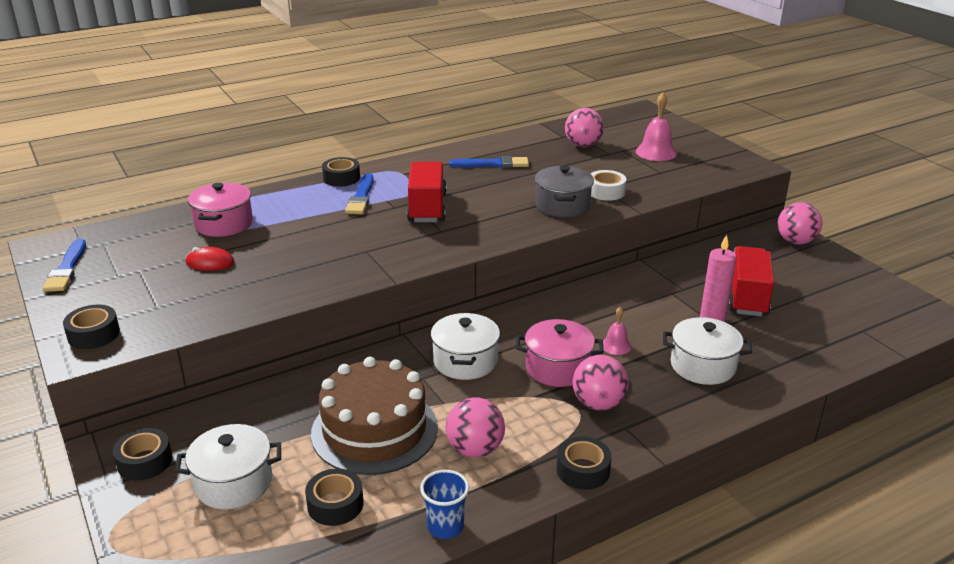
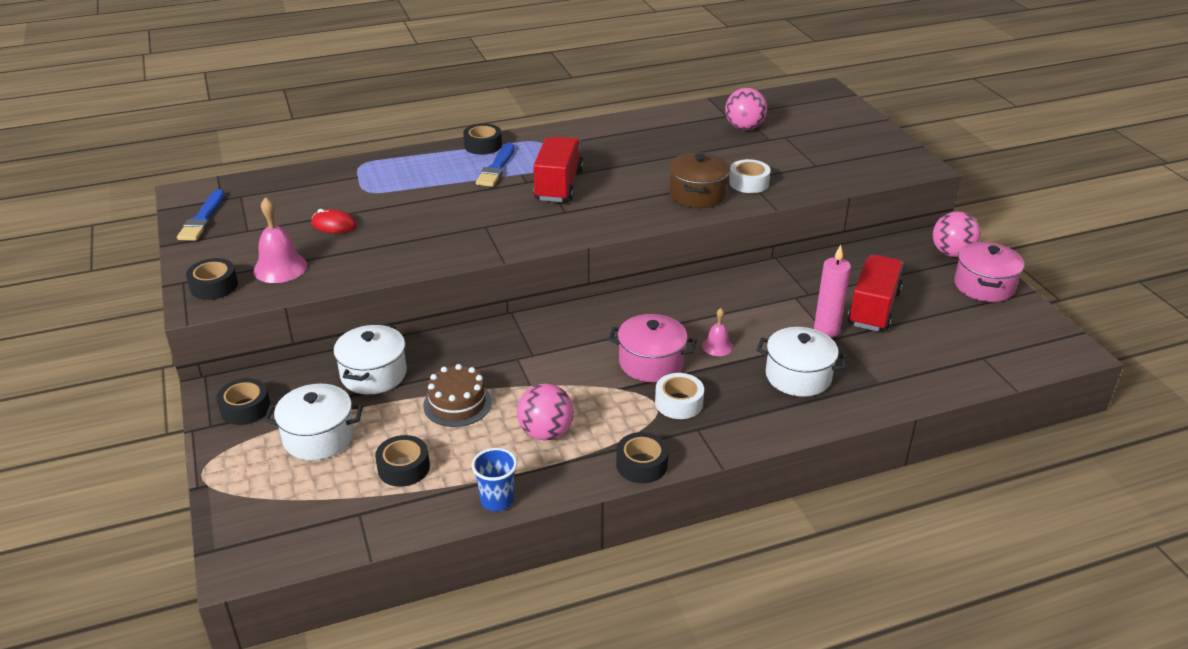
camera: 10 degrees right, 5 degrees up
(224, 224) = (356, 185): pink pot -> pink pot (984, 286)
(374, 430) = (457, 404): brown cake -> brown cake, size x0.57
(465, 361) = (562, 346): white pot -> white pot (373, 374)
(493, 164) = (641, 142): blue brush -> none
(562, 205) = (697, 194): grey pot -> brown pot
(598, 404) = (679, 403): pink ball -> white tape
(656, 152) = (820, 142): pink bell -> pink bell (280, 268)

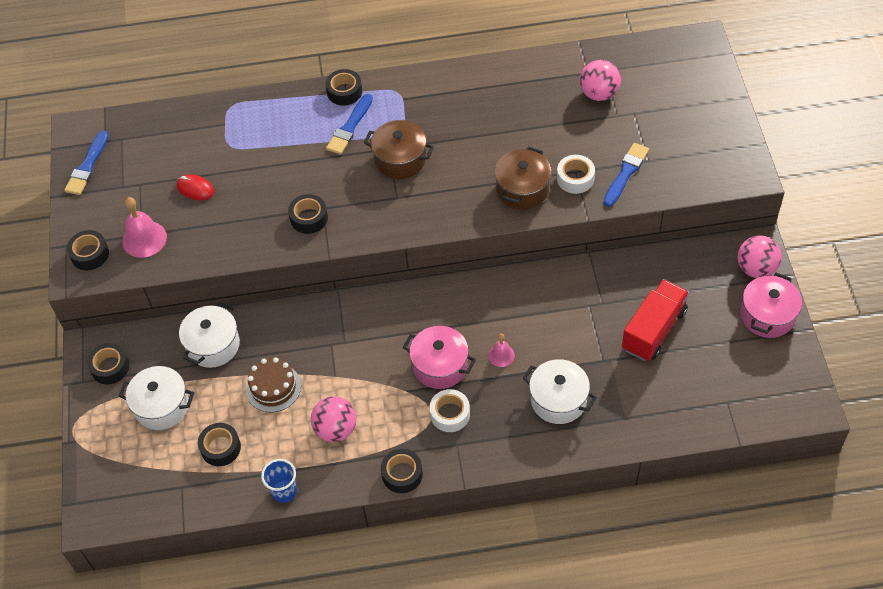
camera: 15 degrees right, 20 degrees up
(471, 235) = (309, 218): none -> black tape
(559, 185) = (400, 159): red truck -> brown pot
(798, 175) = (626, 173): none -> blue brush
(826, 330) = (602, 349): pink candle -> none

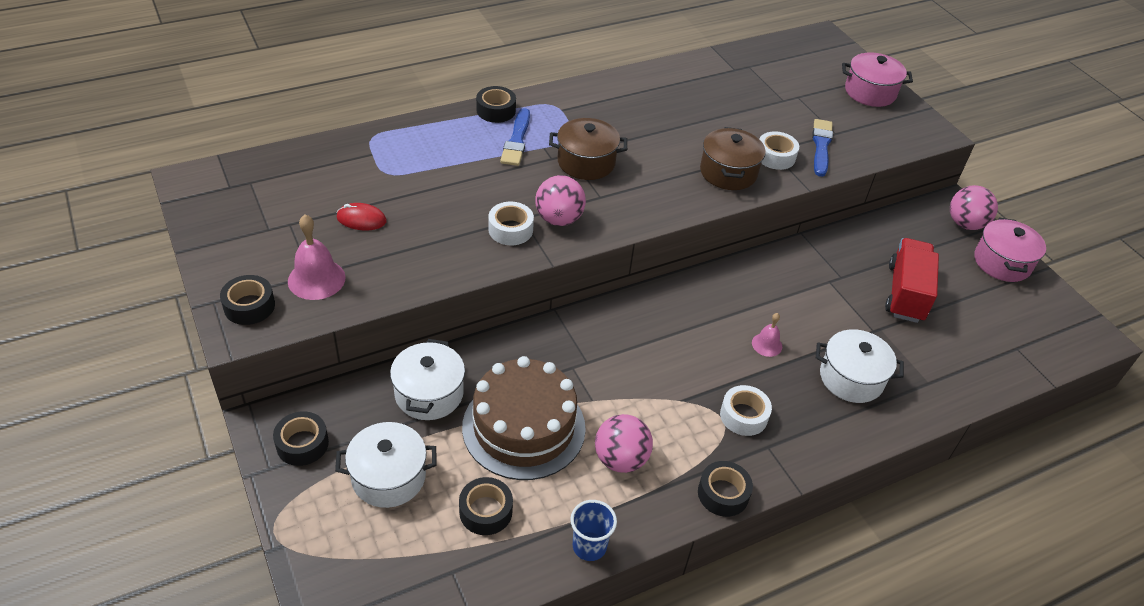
camera: 25 degrees left, 10 degrees down
(87, 166) = (215, 214): blue brush -> none
(273, 387) = (524, 427): brown cake -> brown cake, size x1.76
(309, 218) = (510, 230): black tape -> white tape
(440, 366) = (707, 367): pink pot -> pink pot (870, 92)
(599, 94) = (755, 85): pink ball -> pink ball (559, 219)

